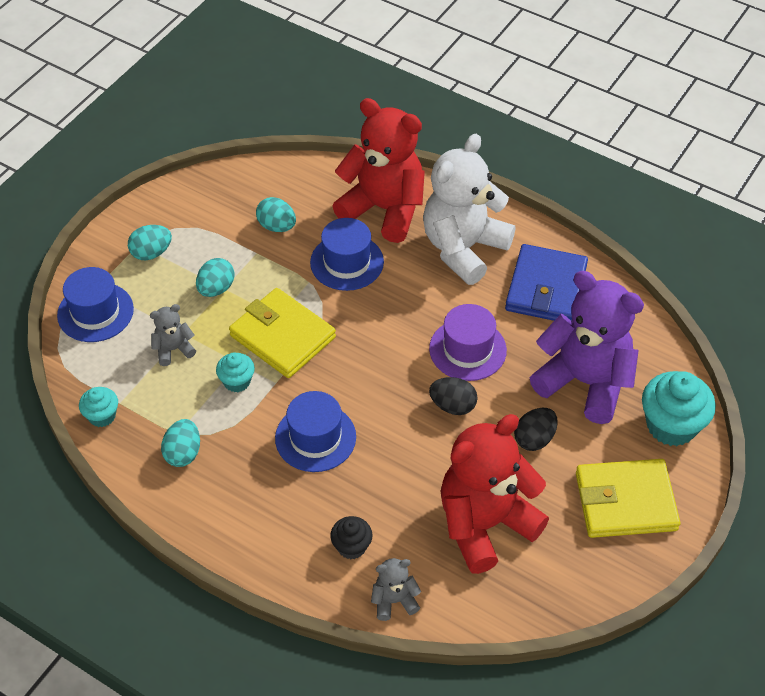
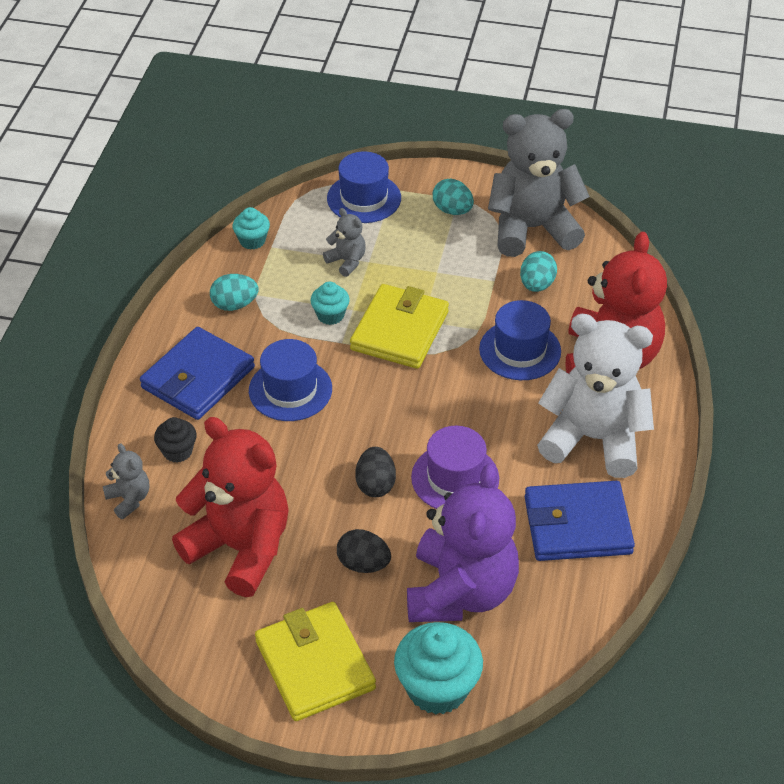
camera: 70 degrees right, 5 degrees down
(207, 207) = (532, 228): none -> grey teddy bear
(216, 289) = (433, 267): turquoise egg -> none
(265, 507) = (198, 378): none -> blue wallet

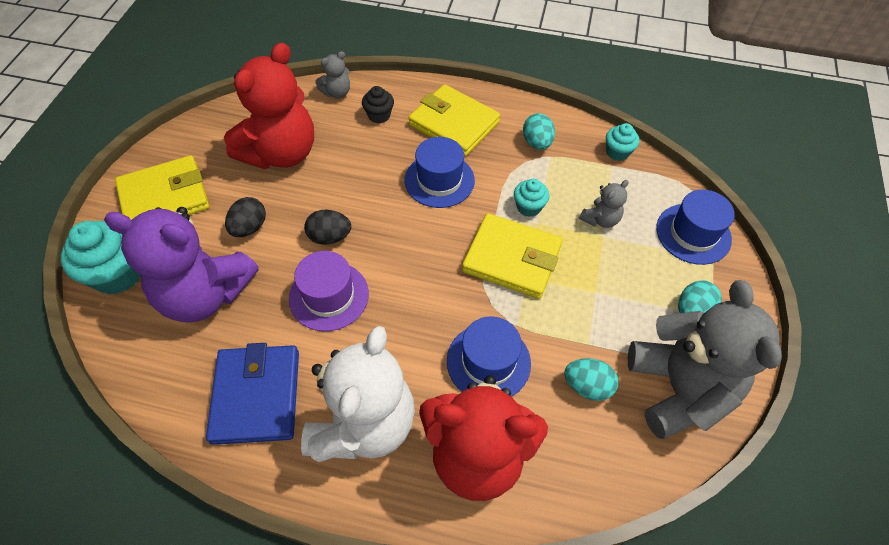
camera: 90 degrees right, 10 degrees up
(198, 378) = (454, 124): blue wallet -> yellow wallet

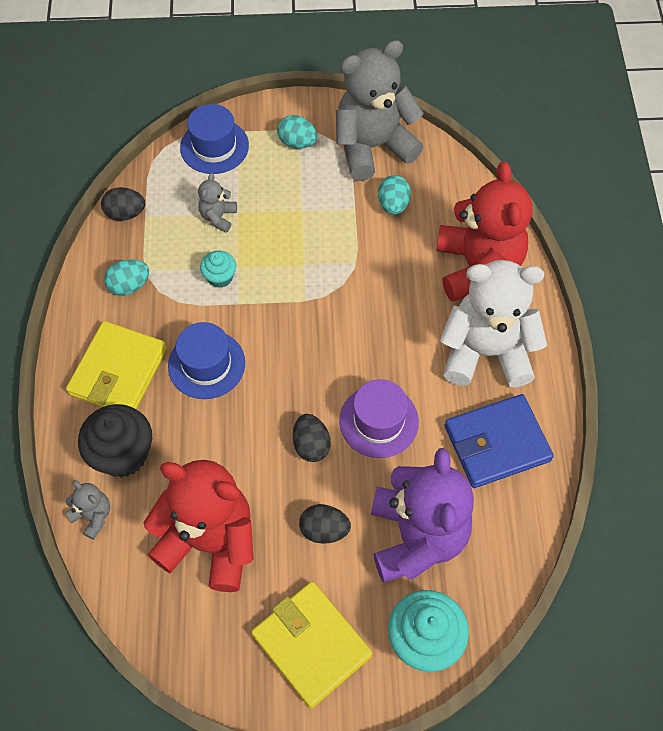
camera: 105 degrees left, 5 degrees up
(379, 115) = (123, 454): black cupcake -> black cupcake, size x1.83
(488, 362) = (397, 276): blue hat -> none
(511, 259) = (287, 279): yellow wallet -> none
(600, 219) = (218, 217): grey teddy bear -> grey teddy bear turned 105 degrees counterclockwise
(617, 152) = (125, 213): turquoise cupcake -> black egg

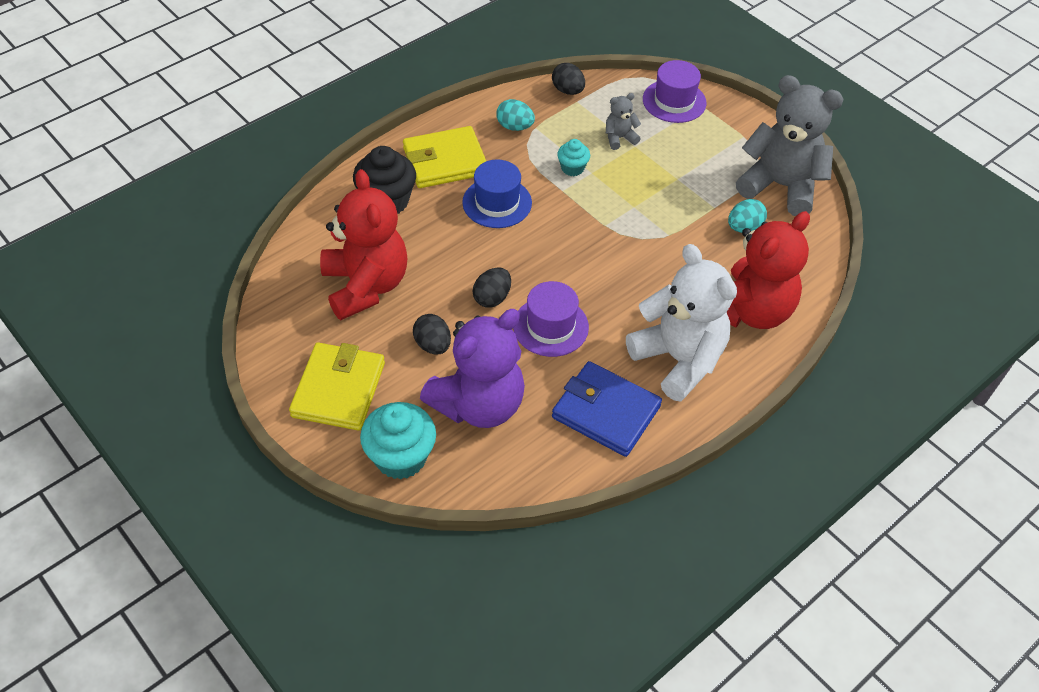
camera: 50 degrees right, 10 degrees down
(93, 516) = (329, 214): grey teddy bear -> none
(214, 146) = (674, 101): blue hat -> purple hat
(297, 142) = (731, 142): turquoise egg -> none

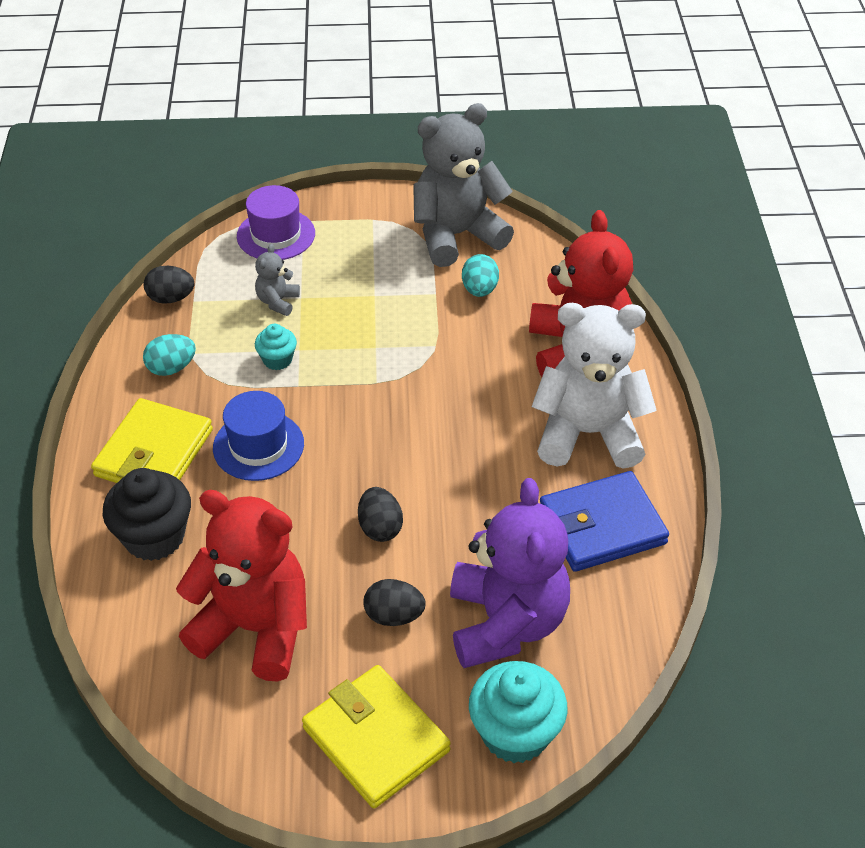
camera: 50 degrees left, 5 degrees down
(550, 326) = (461, 503): purple hat -> none

